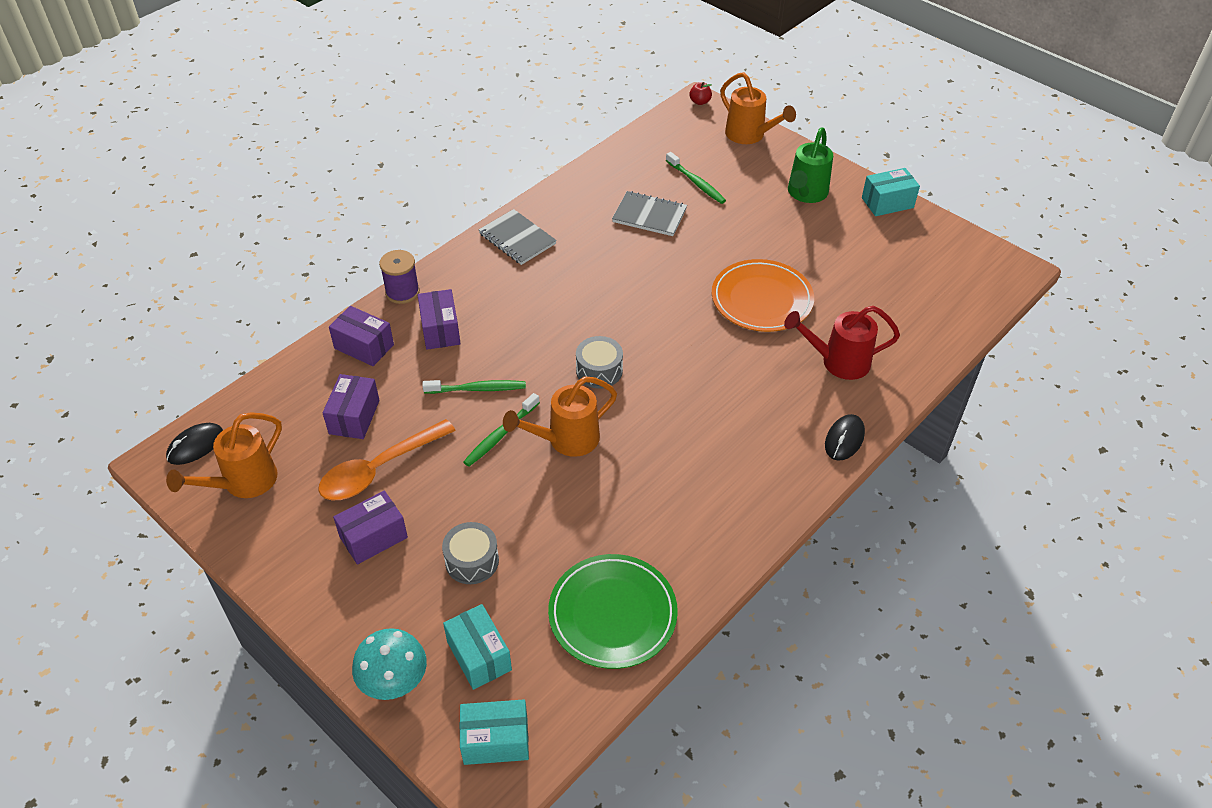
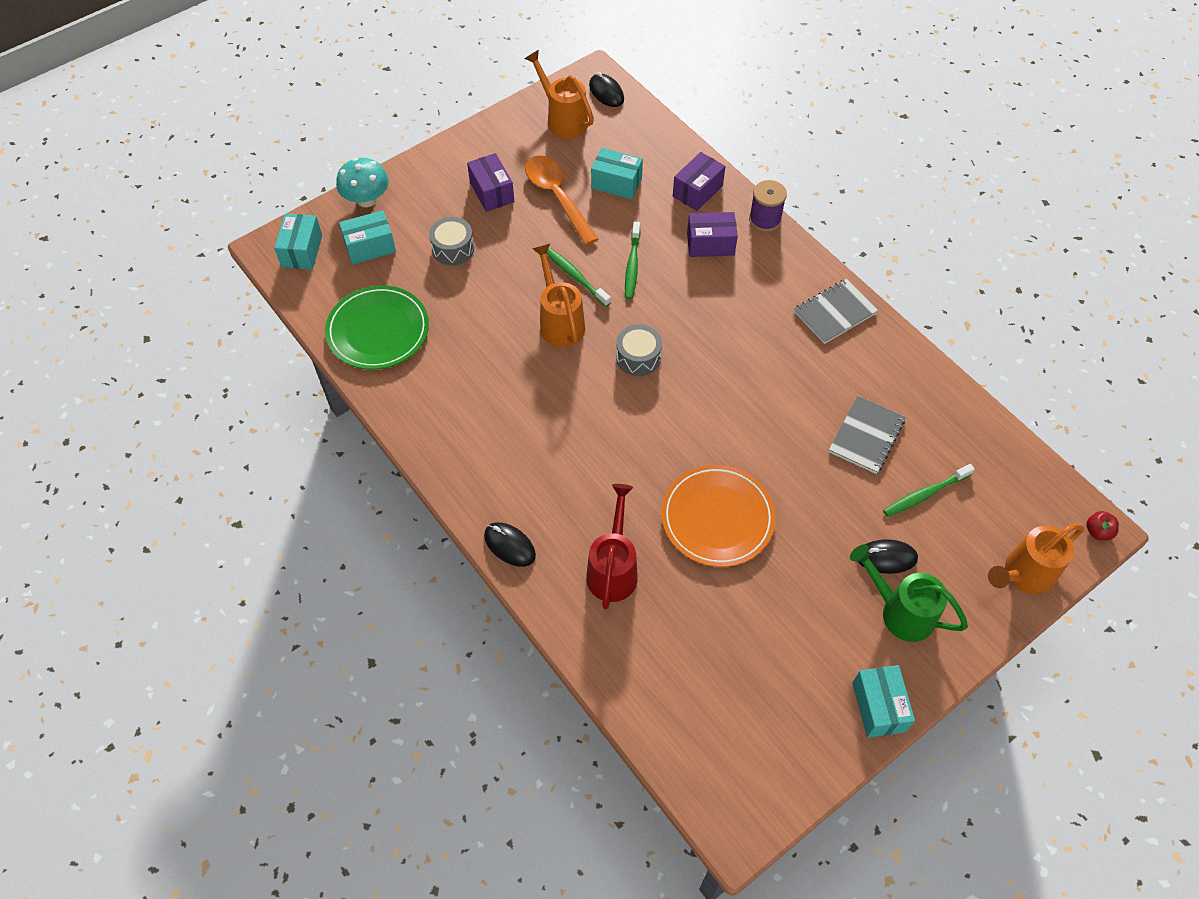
camera: 100 degrees right, 10 degrees up
(354, 417) = (616, 183): purple box -> turquoise box
(762, 202) = (886, 558): none -> black mouse

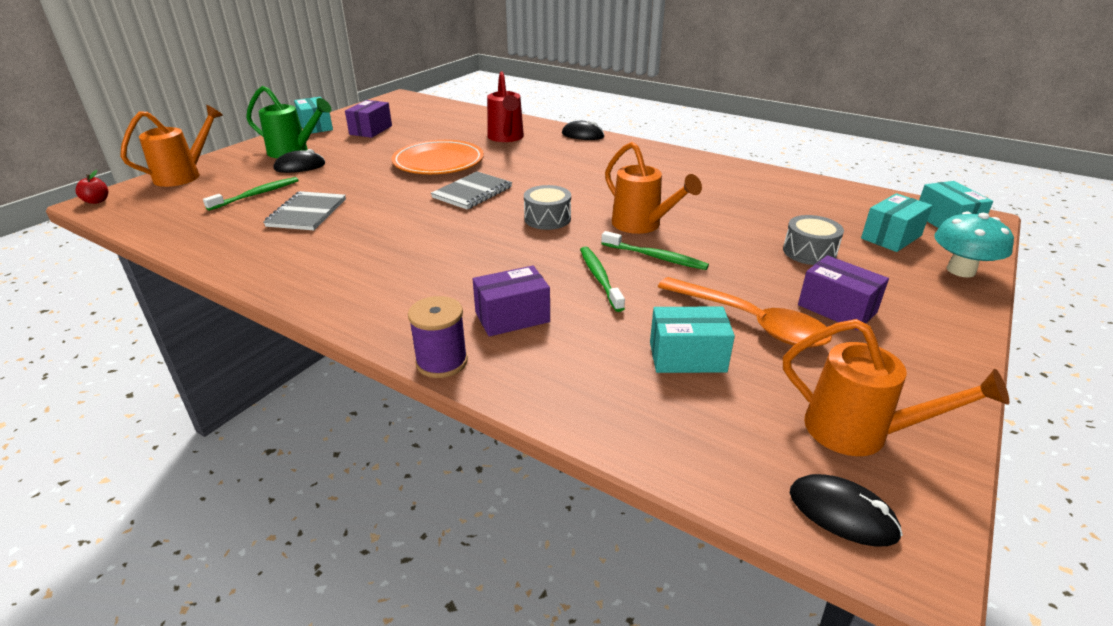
camera: 160 degrees right, 25 degrees down
(378, 331) = (797, 193): green plate -> none
(697, 191) = (560, 375): purple box -> purple box (371, 130)
(834, 312) = (333, 286): grey notebook -> grey notebook (472, 192)

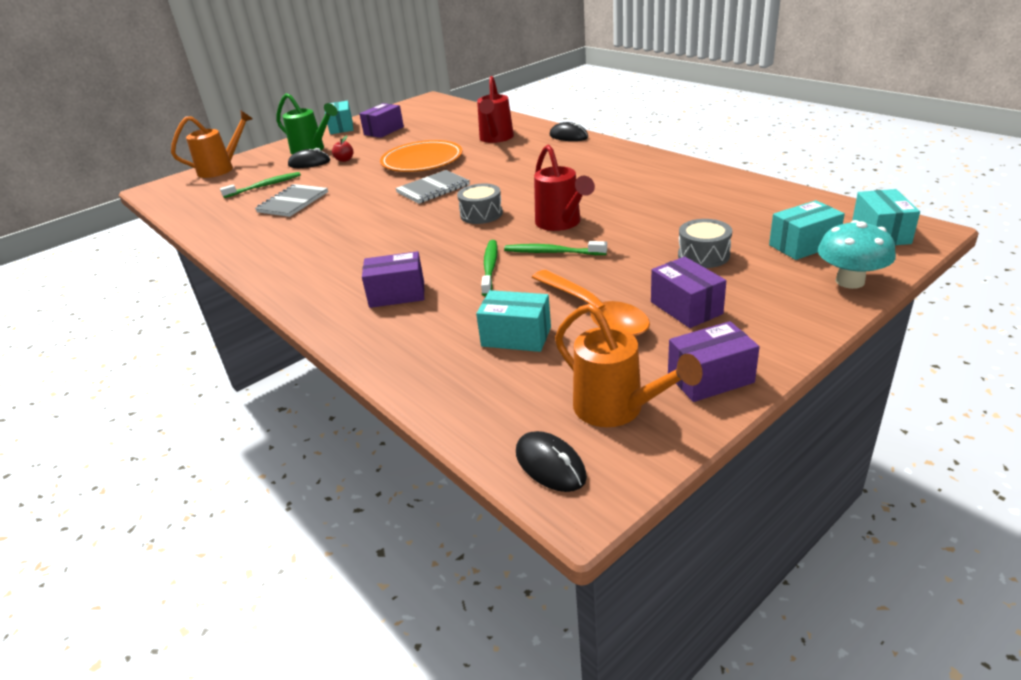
camera: 20 degrees right, 0 degrees up
(97, 201) = (153, 188): red apple -> red apple (345, 160)
(441, 362) = (323, 323): purple spool -> none
(641, 225) = (561, 223): orange watering can -> red watering can
(655, 257) = (552, 252): green toothbrush -> green toothbrush turned 150 degrees clockwise
(922, 385) = (710, 378): none -> purple box

